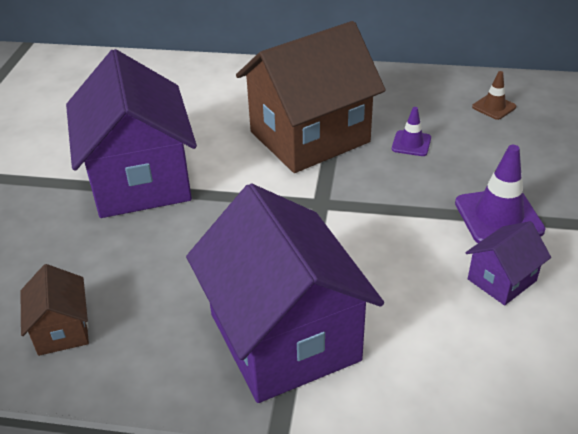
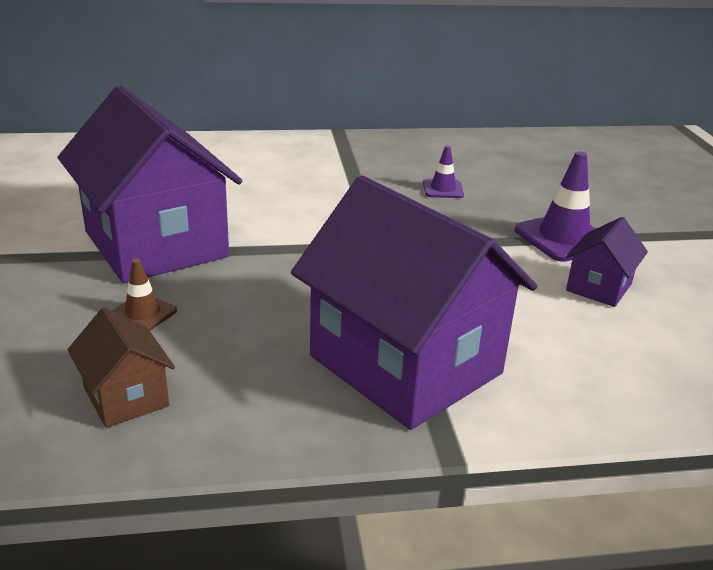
camera: 20 degrees left, 10 degrees down
(309, 137) = (333, 192): brown house -> none
(494, 107) = (505, 156): brown traffic cone -> brown traffic cone (142, 314)

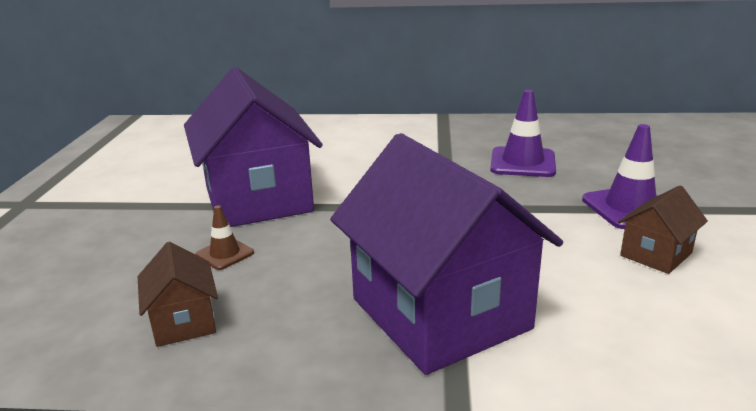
camera: 15 degrees right, 5 degrees down
(443, 189) = (522, 163): purple traffic cone -> purple traffic cone, size x1.79
(599, 287) = (656, 254): purple house -> brown house

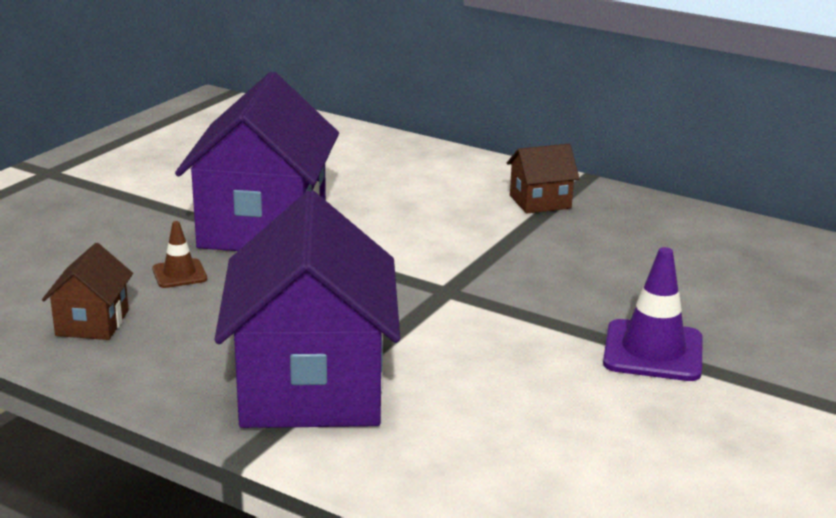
camera: 25 degrees right, 0 degrees up
(522, 163) = (602, 264): purple traffic cone -> none
(656, 254) = (605, 405): brown house -> brown house (540, 202)

